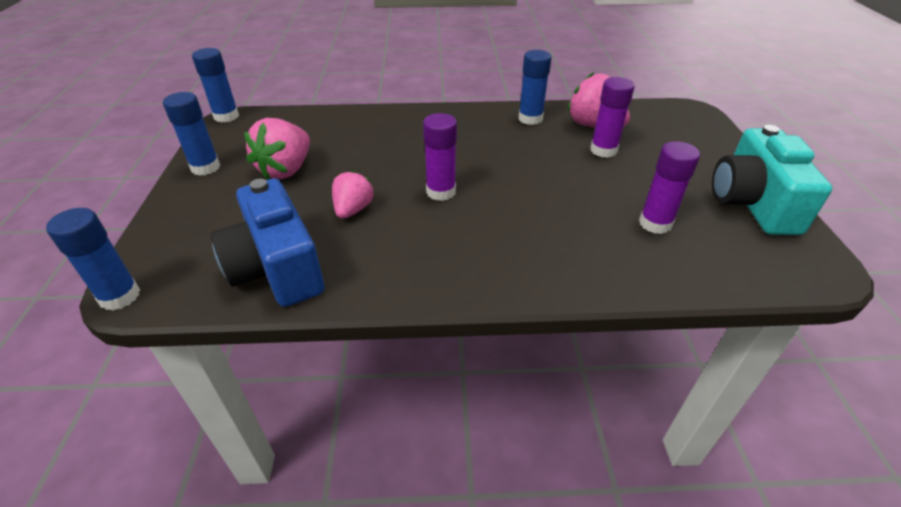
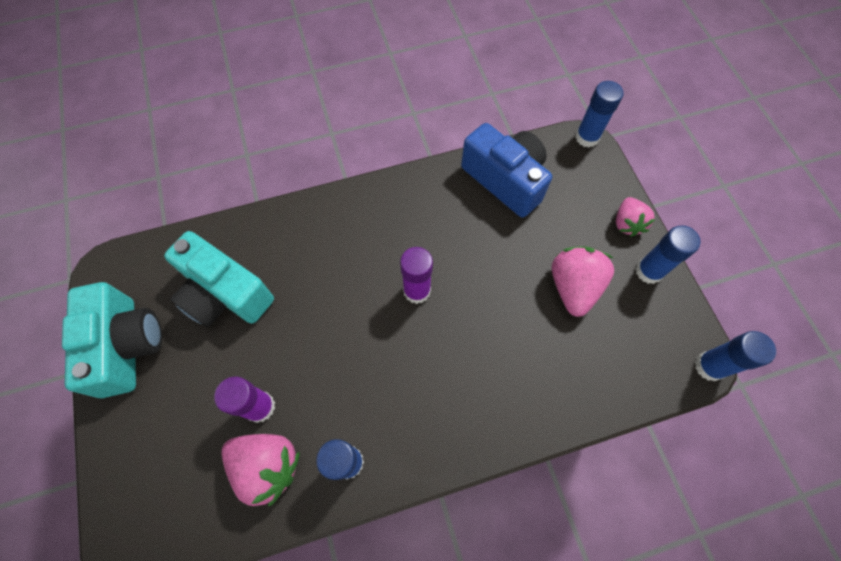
camera: 165 degrees right, 25 degrees up
(353, 210) = (482, 249): pink strawberry -> pink strawberry (627, 223)
(655, 223) = (225, 294): purple glue stick -> turquoise camera

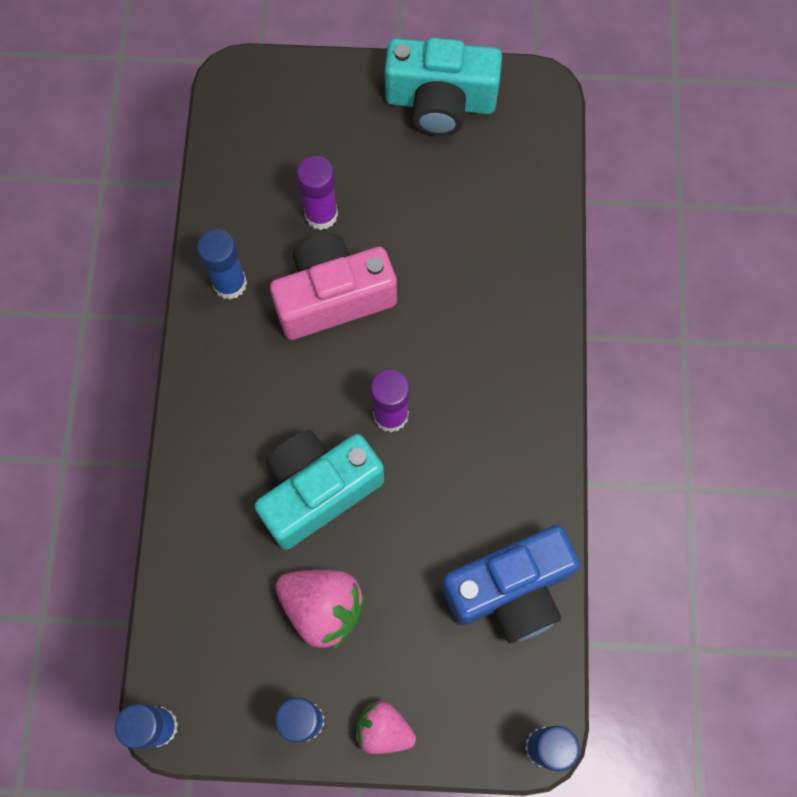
camera: 110 degrees right, 5 degrees up
(225, 294) = (466, 206): turquoise camera -> turquoise camera (317, 491)
(267, 466) = (259, 209): pink strawberry -> none
(334, 368) = (333, 297): none -> pink camera

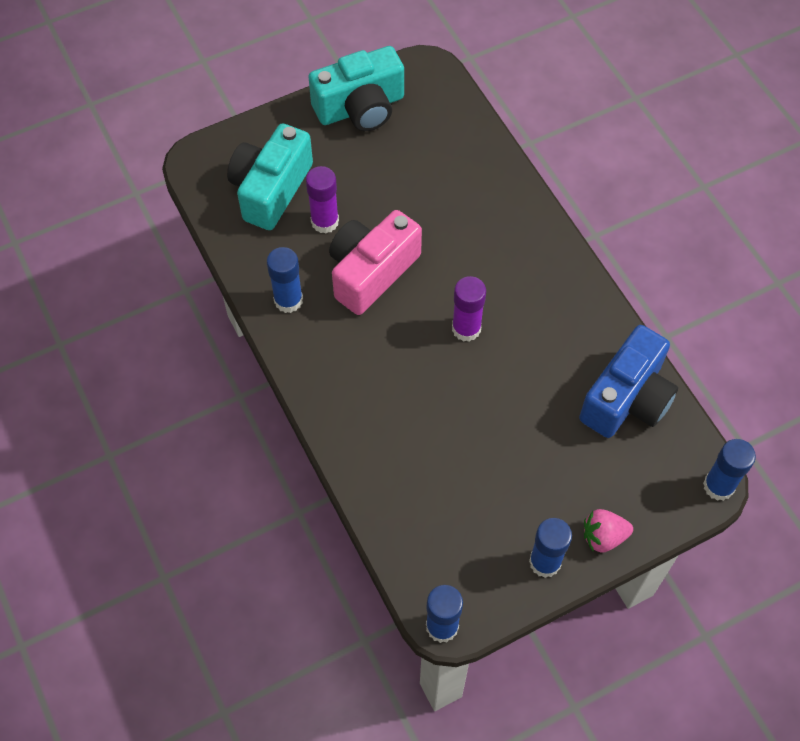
camera: 30 degrees left, 10 degrees down
(317, 491) = (448, 405): turquoise camera -> turquoise camera (271, 189)
(323, 608) = (506, 481): pink strawberry -> none

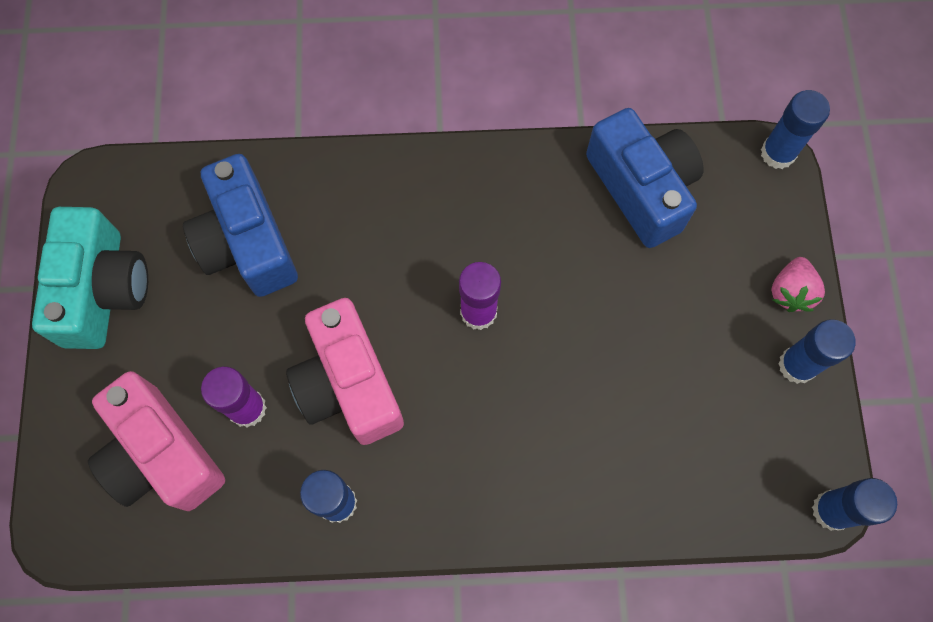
camera: 65 degrees left, 10 degrees up
(271, 189) = (162, 455): turquoise camera -> pink camera
(437, 170) = (247, 243): none -> blue camera

